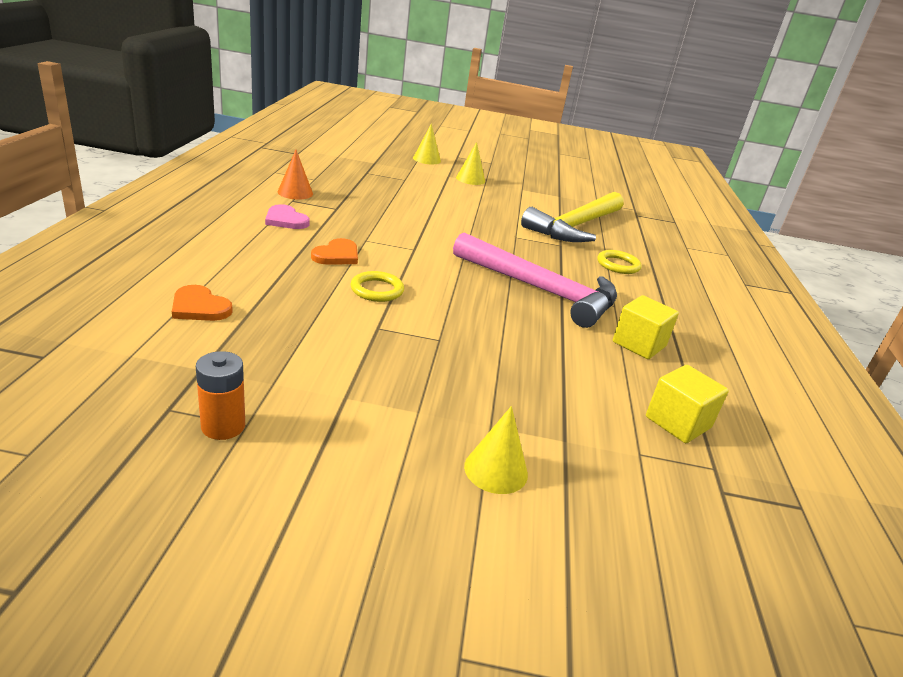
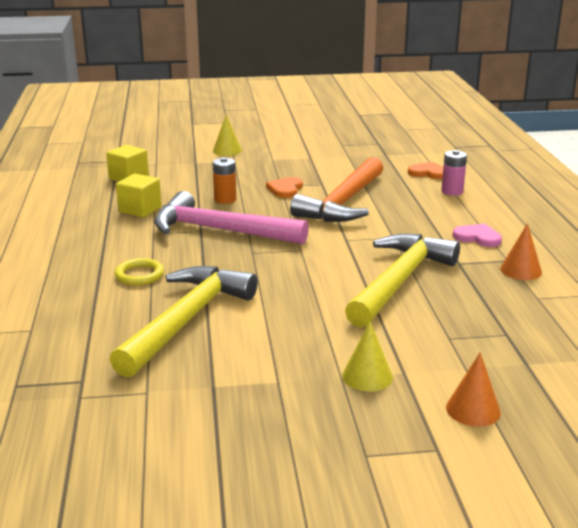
camera: 170 degrees right, 5 degrees down
(221, 270) = (452, 191): none -> pink battery
(223, 426) = (350, 143): orange battery -> orange battery (225, 200)
(337, 255) = (398, 218): orange heart -> orange heart (285, 189)
(377, 290) = (343, 202): yellow ring -> orange hammer
(401, 210) = (399, 281): none -> yellow hammer
(426, 159) = (473, 410): yellow cone -> orange cone

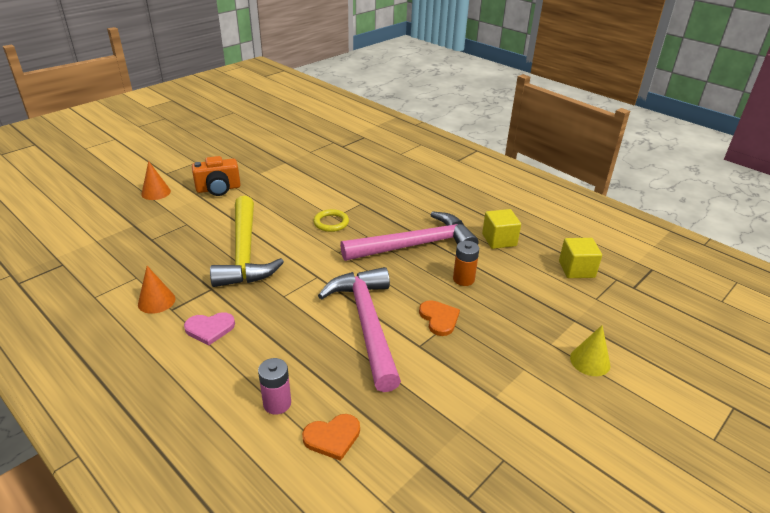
camera: 140 degrees right, 10 degrees up
(139, 275) = (404, 194): yellow ring -> yellow ring (331, 223)
(187, 320) = (339, 182): yellow hammer -> none
(343, 202) = (367, 324): orange hammer -> pink hammer
(367, 376) = (218, 189): yellow cone -> orange camera

